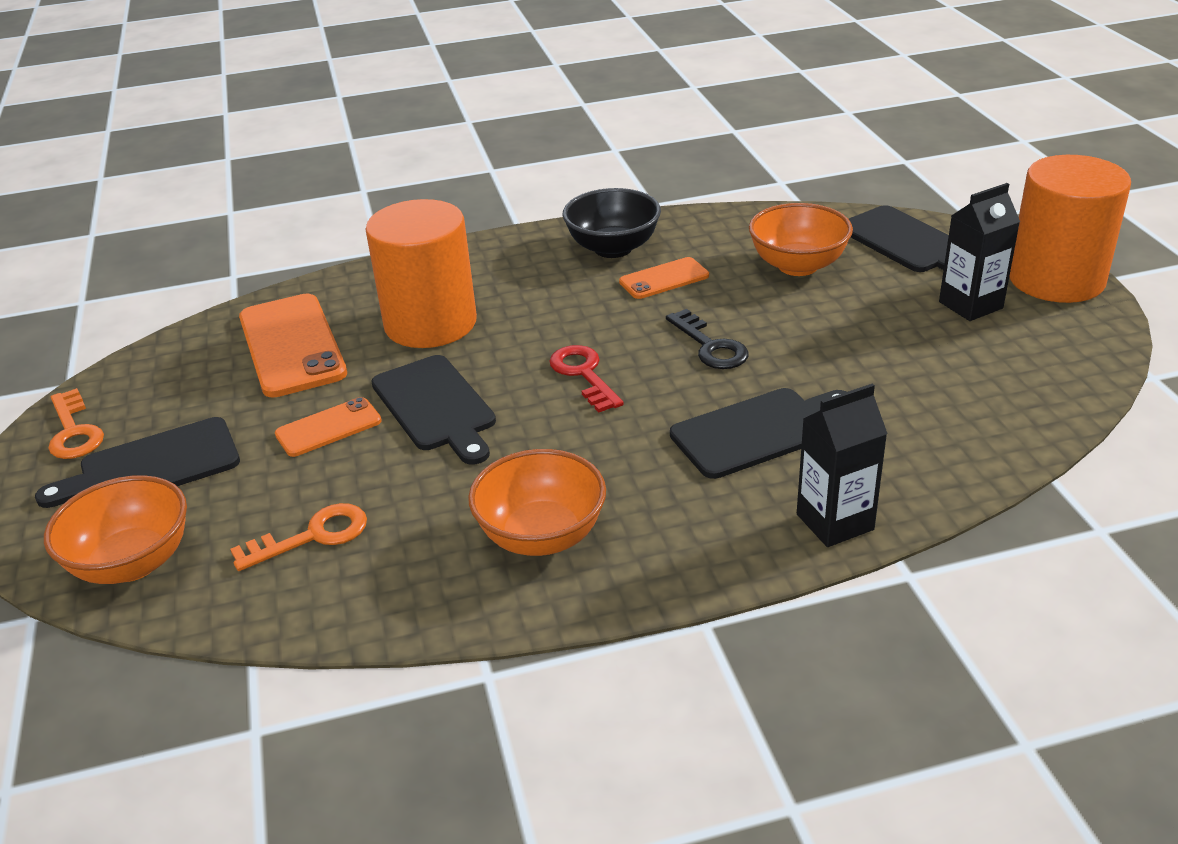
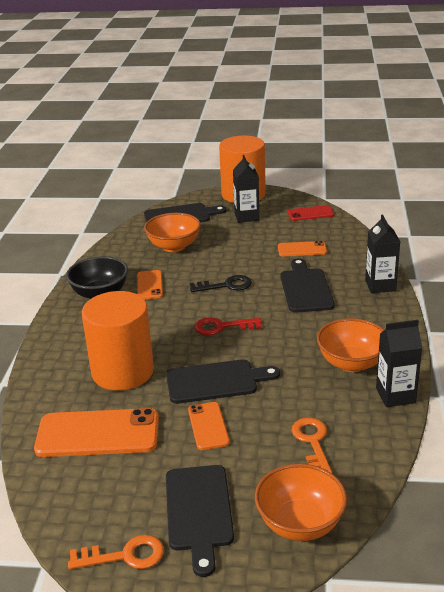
camera: 70 degrees left, 5 degrees down
(464, 609) = (395, 395): none -> black carton
(900, 395) = (302, 249): none -> orange phone
(1058, 372) = (310, 213): none -> red phone

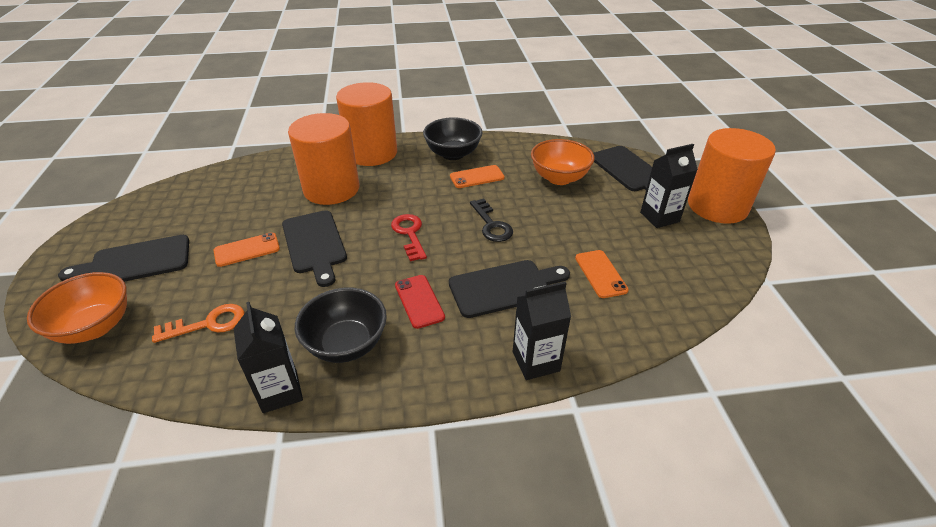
camera: 75 degrees right, 10 degrees up
(64, 343) = (372, 153): none -> orange cylinder
(98, 434) = (247, 193): orange phone -> none
(124, 556) = (102, 233): orange key -> none
(310, 213) = (706, 271): red phone -> red phone (419, 301)
(351, 363) = (346, 344): orange bowl -> black bowl

